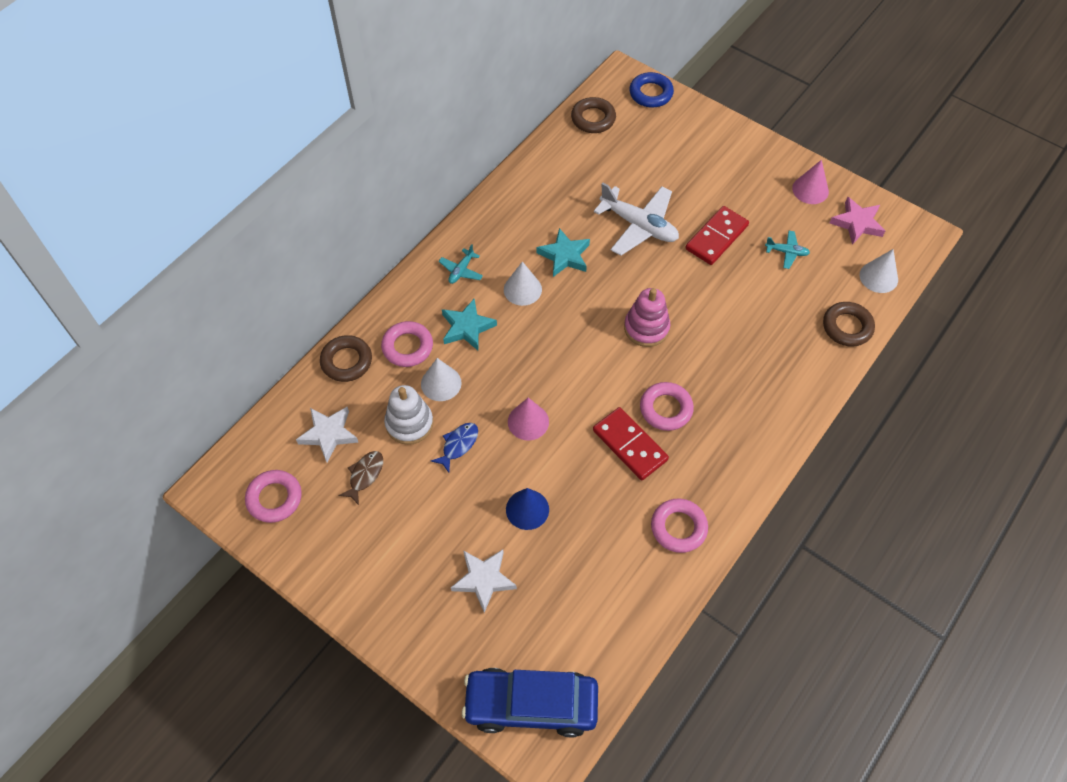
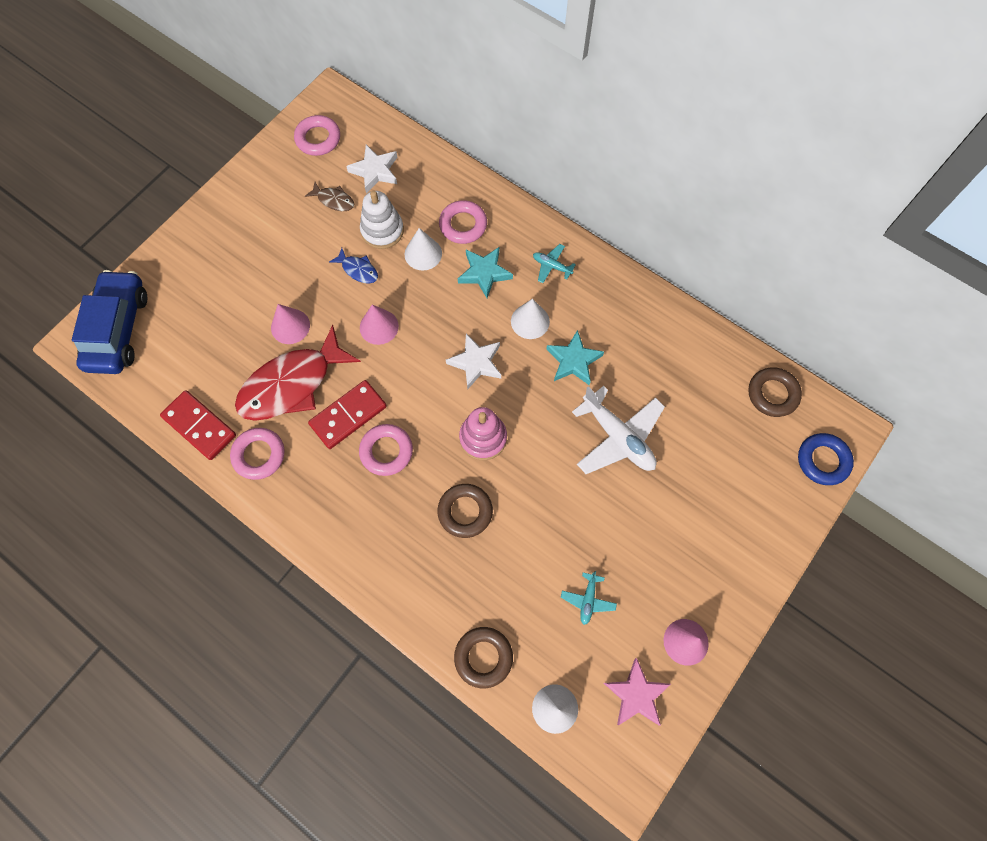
camera: 90 degrees right, 10 degrees up
(346, 361) = (448, 178): brown ring -> brown ring (465, 511)
(483, 579) = (229, 293): white star -> white star (476, 363)
(527, 509) = (290, 326): blue cone -> pink cone
(597, 502) = (292, 384): none -> red fish
(639, 226) = (618, 437): white plane -> white plane turned 75 degrees counterclockwise
(716, 237) = (605, 520): red domino -> red domino (199, 426)

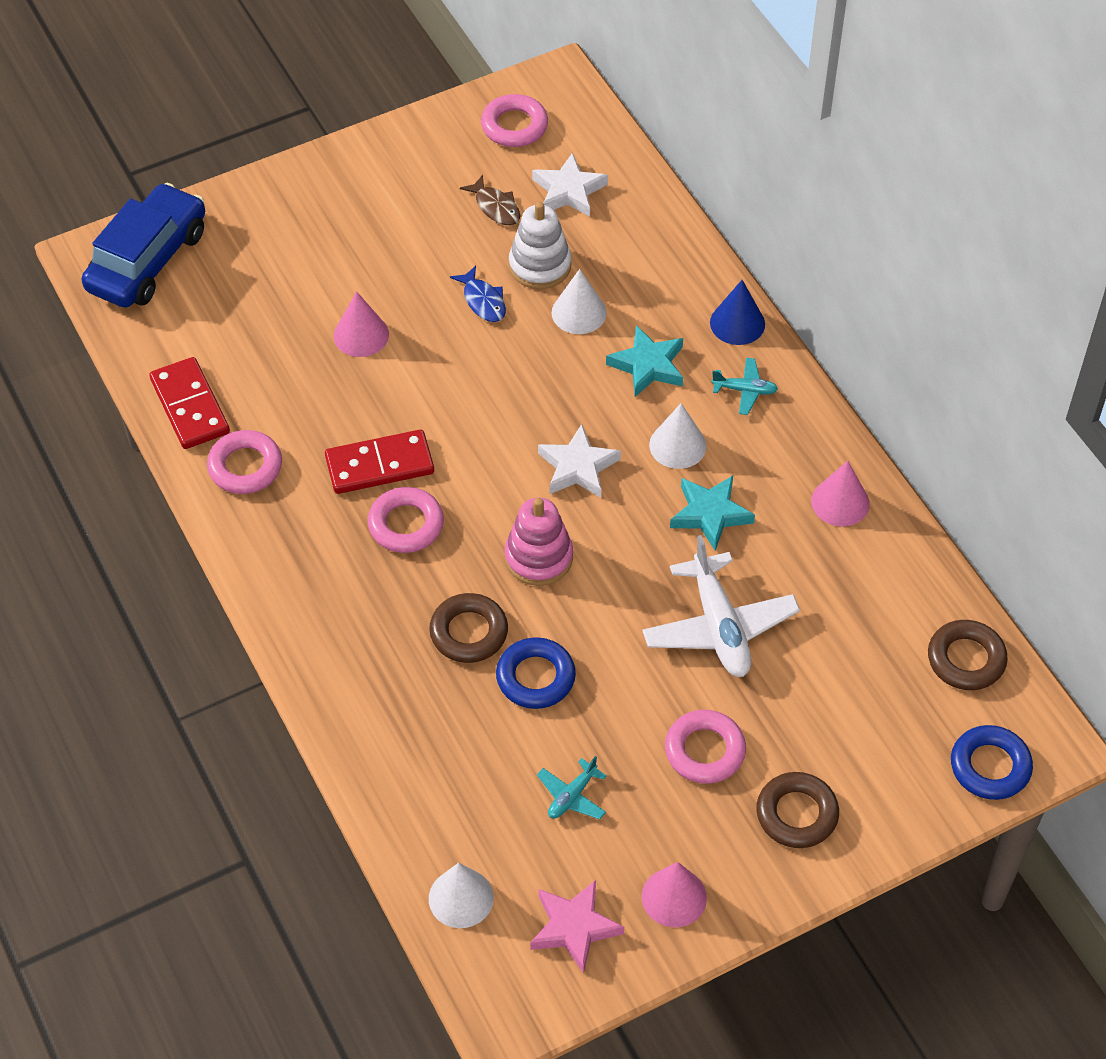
camera: 25 degrees right, 15 degrees down
(292, 384) = (327, 402): red fish -> none
(379, 327) = (474, 377): pink cone -> pink cone (840, 502)
(463, 225) = (651, 297): pink ring -> pink ring (704, 751)
(483, 657) = (402, 803): brown ring -> brown ring (796, 814)
(523, 525) = (535, 677): none -> blue ring
(524, 222) = (737, 323): none -> blue cone
(552, 266) = (745, 390): turquoise plane -> turquoise plane turned 135 degrees clockwise

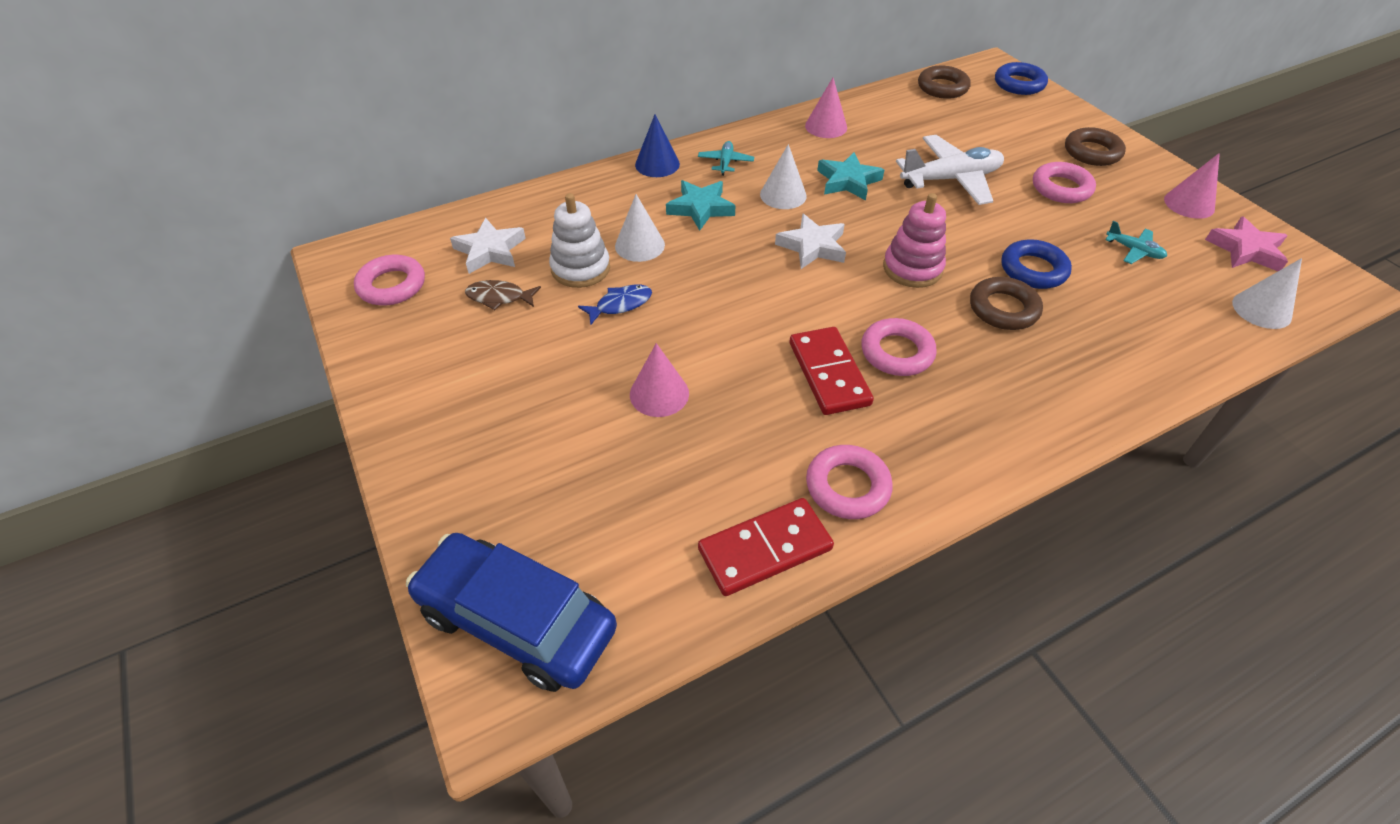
camera: 90 degrees left, 5 degrees down
(496, 207) = (499, 297): brown fish -> brown fish turned 135 degrees counterclockwise

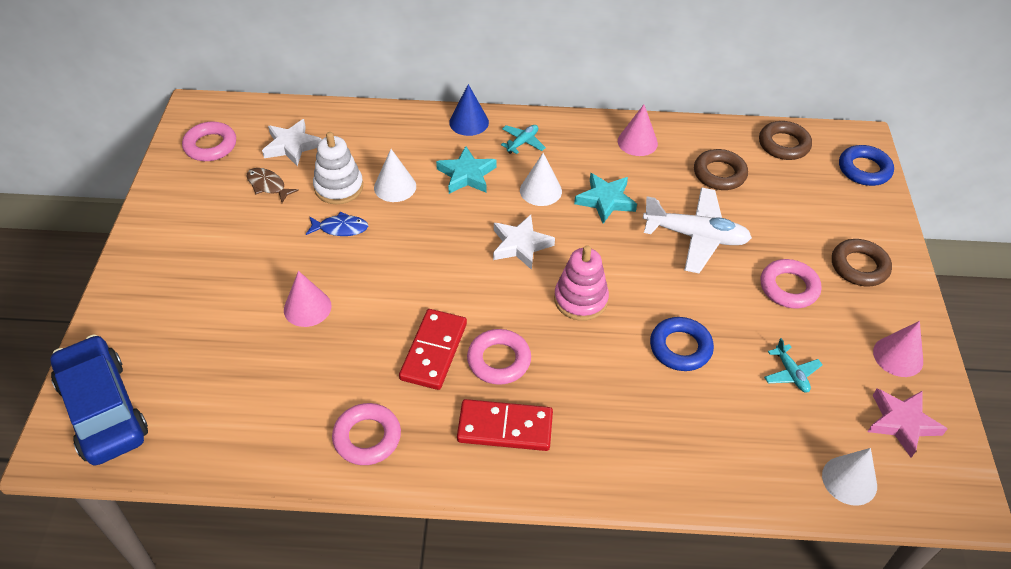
camera: 30 degrees right, 0 degrees up
(765, 549) = (276, 448): red domino -> red domino (505, 428)
(1003, 309) = (619, 367): brown ring -> brown ring (719, 174)

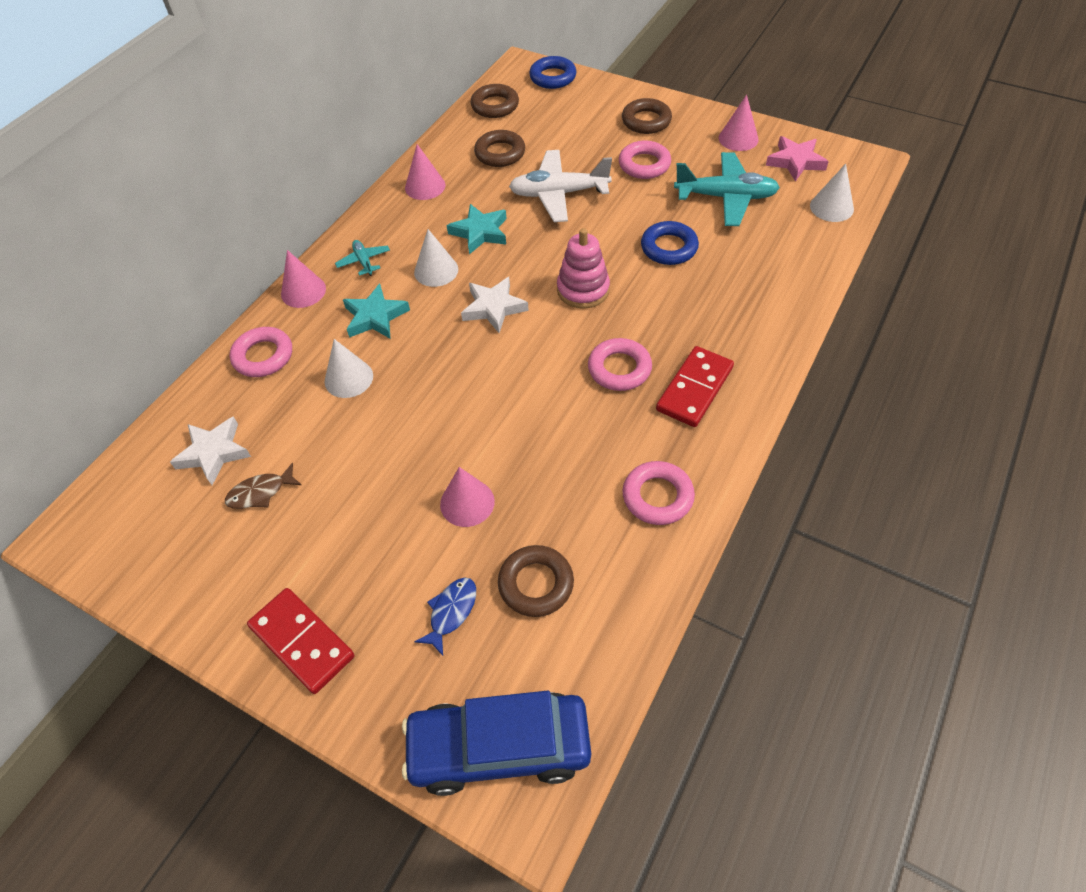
camera: 60 degrees left, 5 degrees up
(210, 146) = (145, 536): pink ring -> pink ring (263, 356)
(248, 381) = (536, 584): none -> brown ring
(339, 187) = (313, 427): white stacking toy -> none
(340, 228) = (375, 442): blue fish -> blue fish (451, 612)
(433, 351) = (583, 413): red domino -> red domino (302, 642)
(469, 122) = (303, 291): blue cone -> pink cone
(695, 236) = (559, 194): white plane -> white plane turned 135 degrees counterclockwise
(791, 373) = (725, 197): turquoise plane -> turquoise plane, size x2.07

